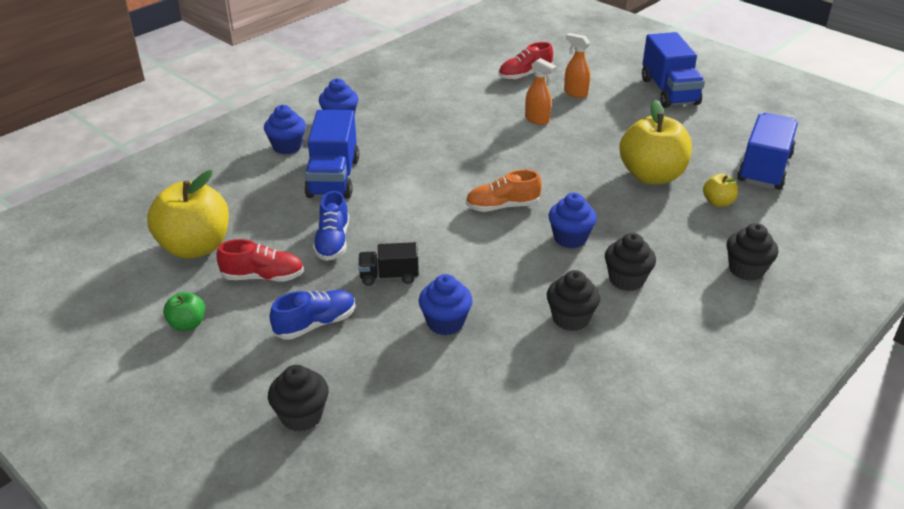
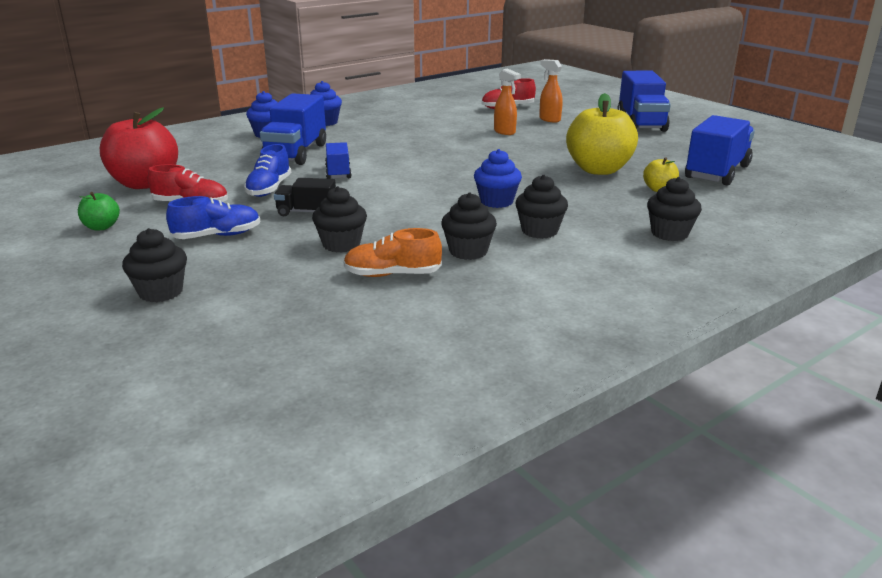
camera: 10 degrees right, 10 degrees down
(195, 247) = (145, 183): yellow apple -> red apple
(392, 207) = (338, 173): none -> blue truck
(445, 322) = (341, 244): blue cupcake -> black cupcake
(502, 206) = (441, 178): orange shoe -> orange shoe (392, 274)

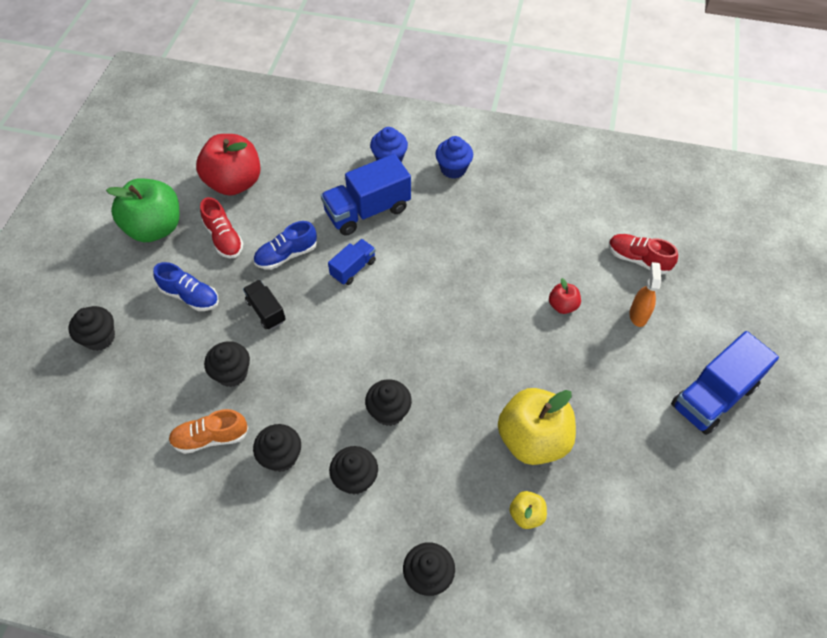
camera: 50 degrees right, 30 degrees up
(101, 227) = (155, 228): green apple -> green apple, size x2.15
(392, 274) = (210, 438): orange shoe -> orange shoe turned 60 degrees counterclockwise
(496, 201) = (389, 411): blue cupcake -> black cupcake
(505, 132) = (562, 305): orange spray bottle -> red apple
(716, 172) = (622, 540): blue truck -> none

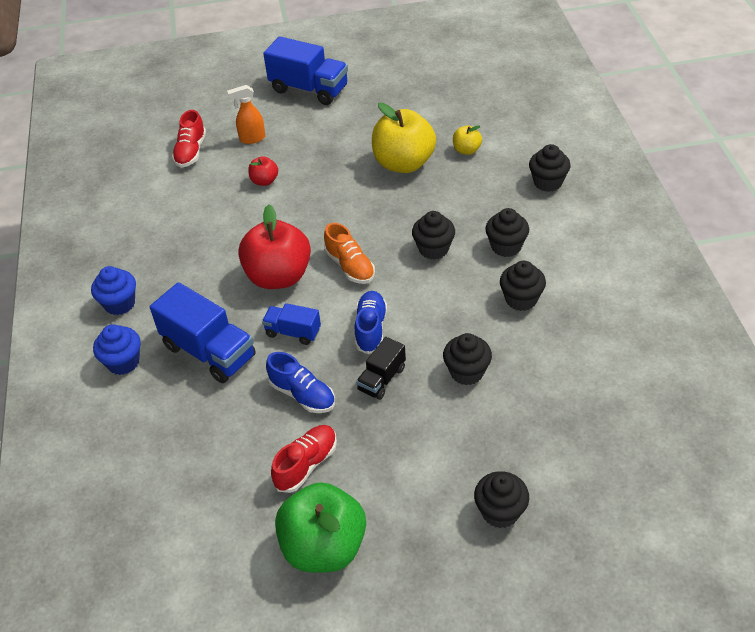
camera: 110 degrees left, 10 degrees down
(190, 296) = (400, 455): blue shoe -> blue shoe (371, 329)
(210, 438) = (539, 355): orange shoe -> orange shoe (350, 266)
(234, 183) = (215, 498): red apple -> red apple (278, 276)

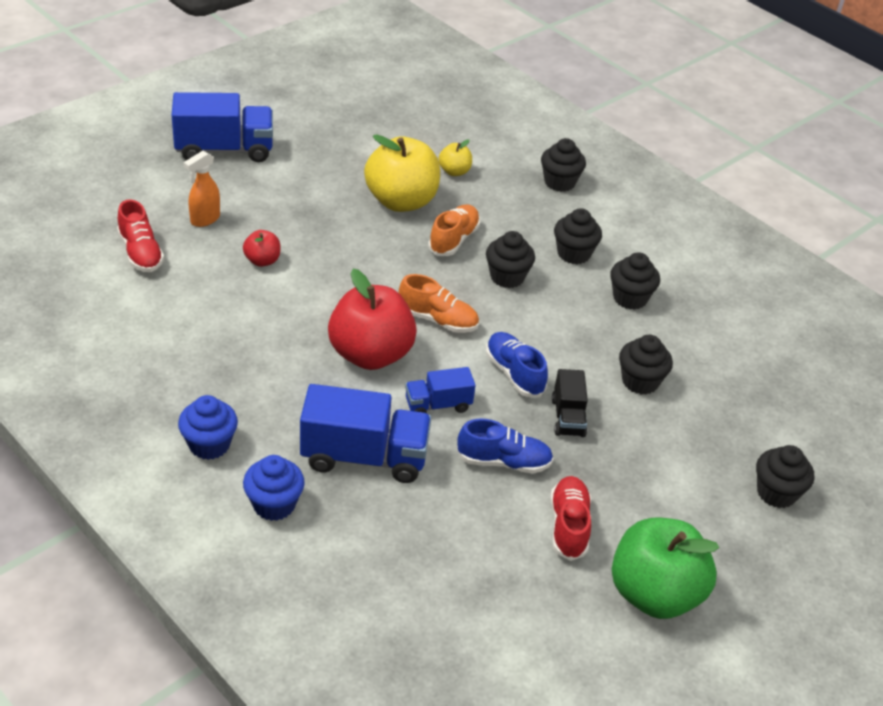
camera: 40 degrees left, 5 degrees down
(417, 206) = (453, 240): none -> orange shoe

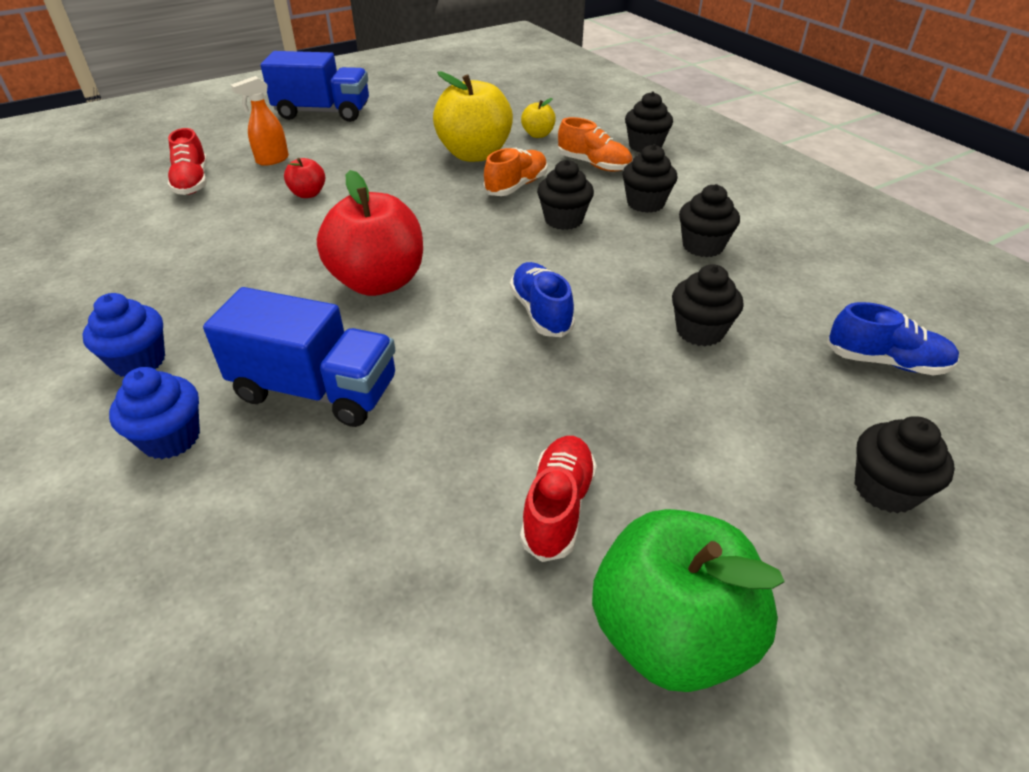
camera: 15 degrees right, 0 degrees up
(438, 320) = (470, 254): orange shoe -> orange shoe (594, 165)
(438, 405) = (434, 339): blue truck -> none
(504, 462) = (493, 411): blue shoe -> blue shoe (886, 362)
(568, 417) = (595, 365): black truck -> none

